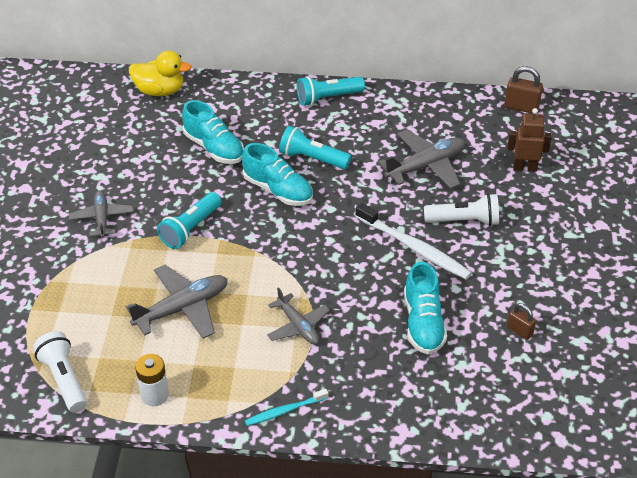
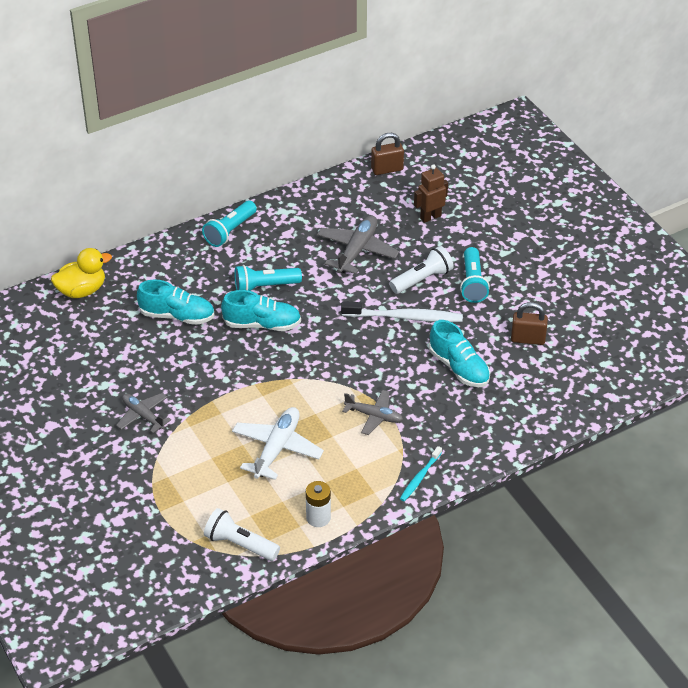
camera: 35 degrees left, 0 degrees up
(182, 308) = (277, 448): grey plane -> white plane
(190, 229) = (223, 388): turquoise flashlight -> turquoise flashlight (472, 283)
(519, 331) = (528, 339): brown padlock -> brown padlock, size x1.55

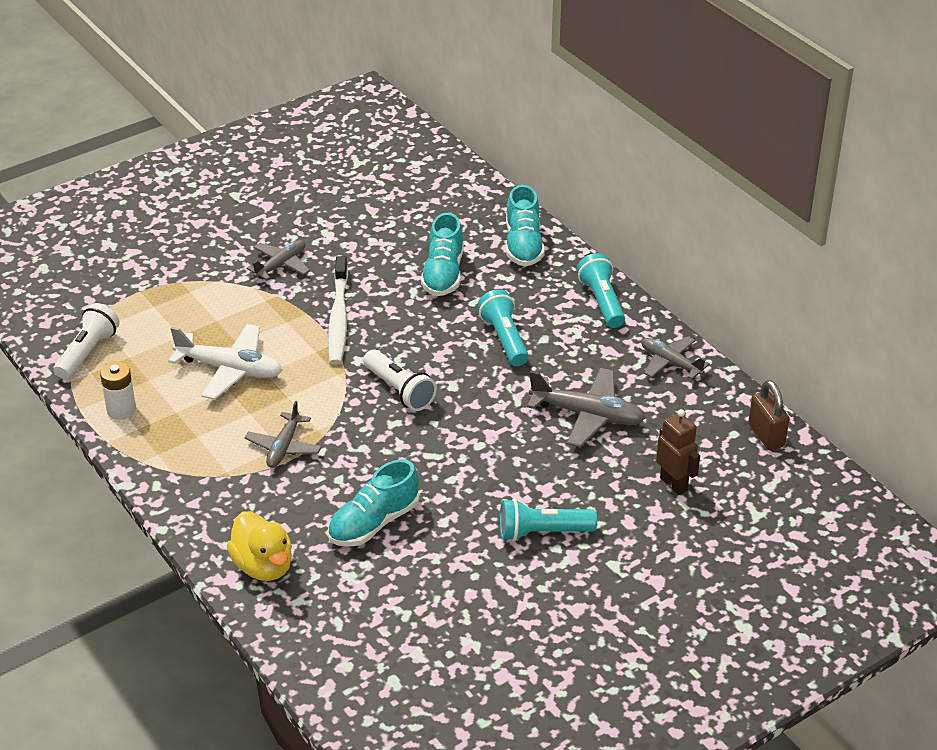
camera: 85 degrees right, 5 degrees down
(82, 290) = (476, 201): yellow duck -> yellow duck (263, 566)
(230, 231) = (602, 302): turquoise flashlight -> turquoise flashlight turned 45 degrees clockwise
(262, 324) = (436, 342): turquoise shoe -> turquoise shoe (523, 245)
(306, 204) = (670, 363): none -> grey plane
(405, 317) = (465, 467): white toothbrush -> white toothbrush (338, 319)
(419, 478) = (179, 493): turquoise toothbrush -> none
(422, 279) = (541, 481): white flashlight -> white flashlight (399, 390)
(528, 339) = (435, 593): brown padlock -> none

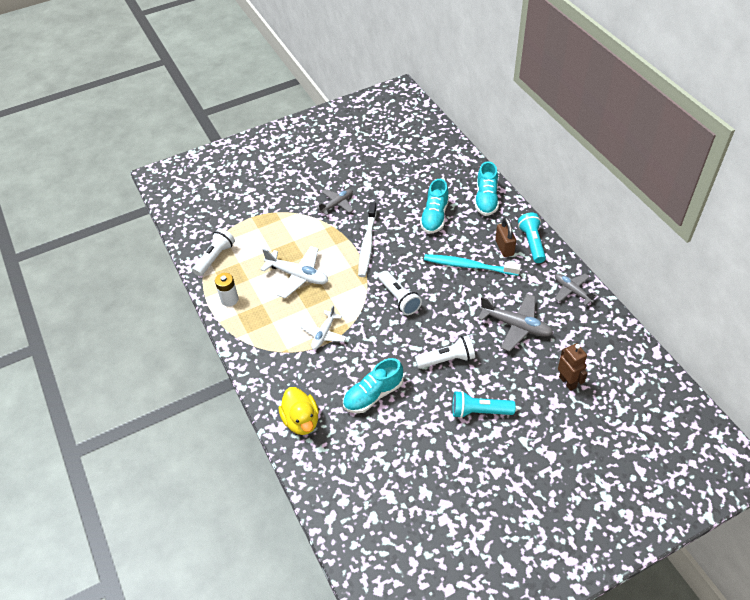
camera: 10 degrees right, 10 degrees up
(284, 447) = (324, 334): grey plane -> white plane
(484, 468) = (447, 359): none -> white flashlight
(504, 339) = (468, 266): turquoise flashlight -> turquoise toothbrush
(766, 435) = (631, 350): brown padlock -> brown padlock (504, 248)

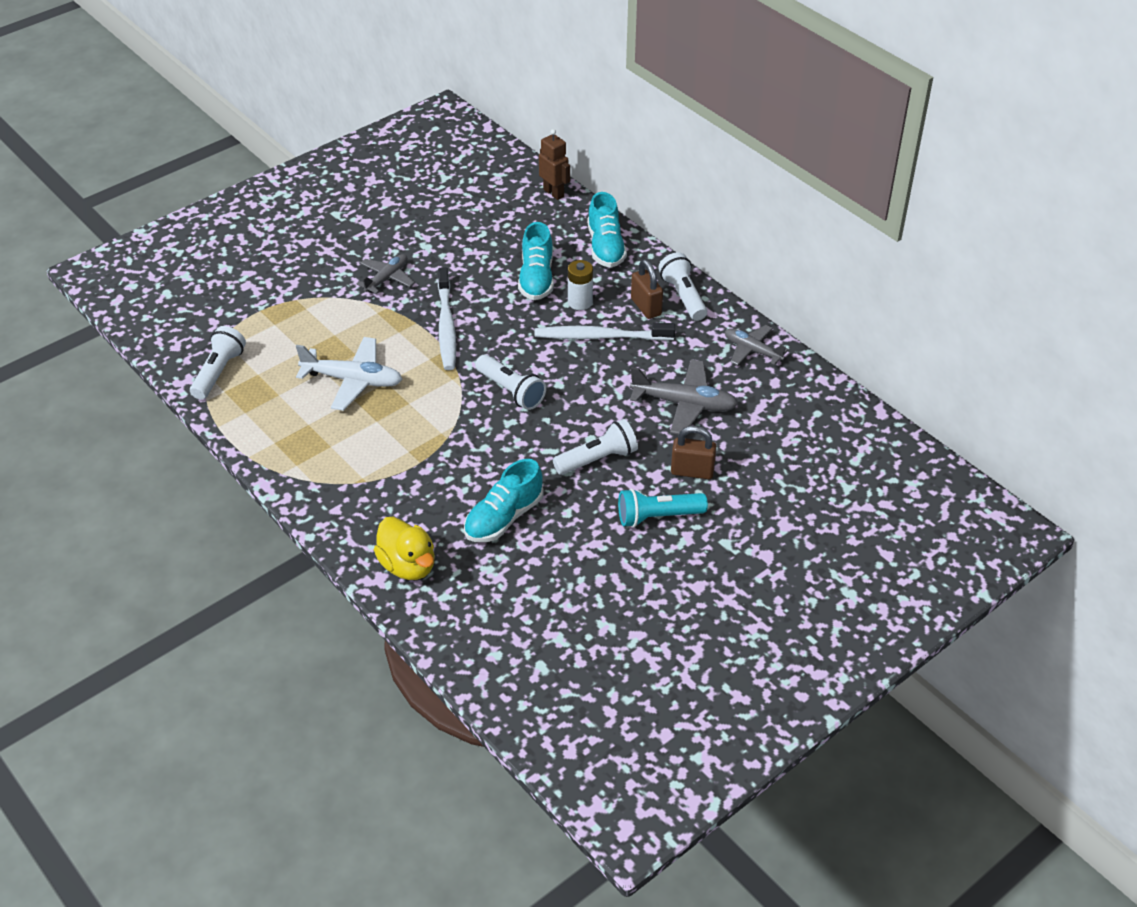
camera: 15 degrees left, 5 degrees down
(229, 299) = (257, 425): white battery -> white battery (580, 302)
(324, 334) = (412, 451): white plane -> none
(468, 266) = (600, 336): turquoise toothbrush -> white toothbrush
(511, 379) = (692, 471): none -> brown padlock
(532, 243) = (683, 296): turquoise flashlight -> white flashlight
(567, 382) = (770, 463): brown robot -> brown robot (554, 193)

